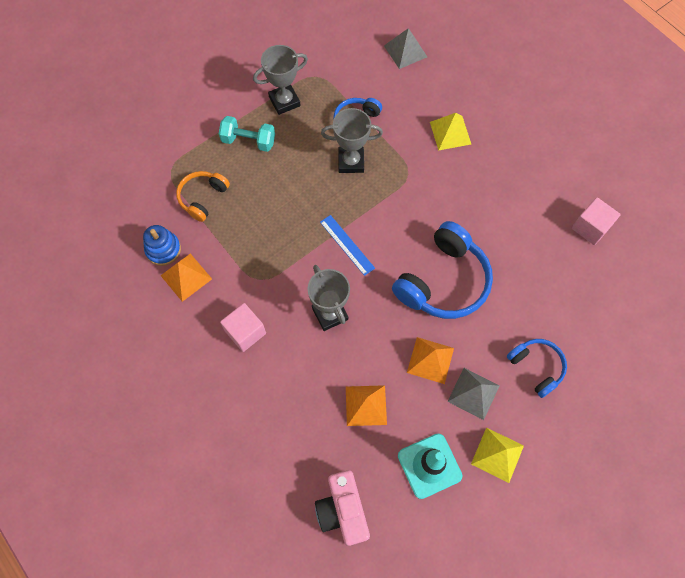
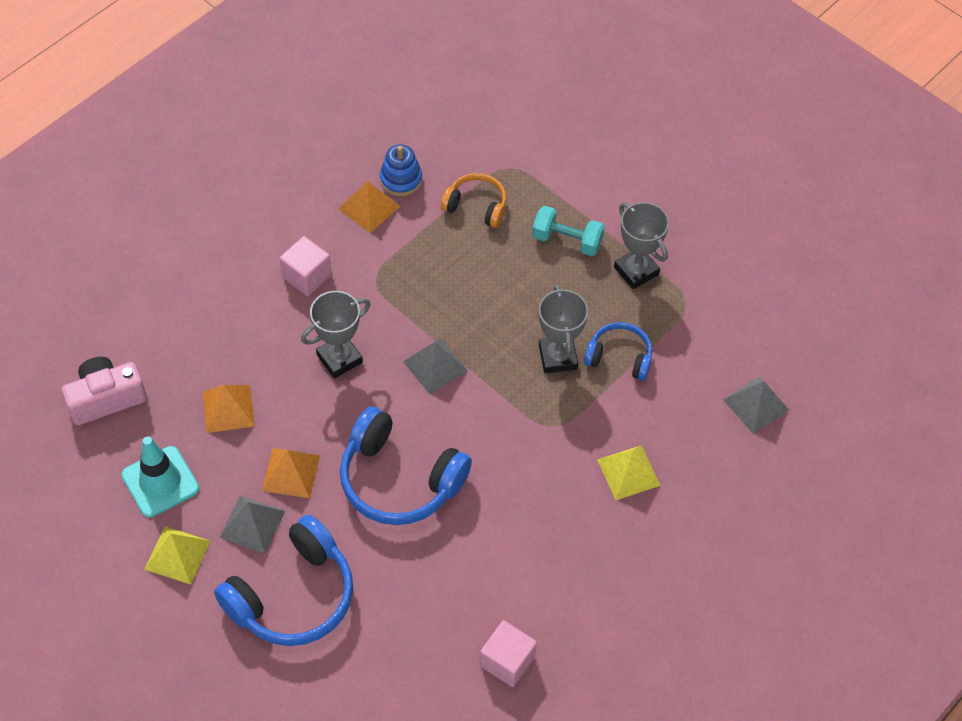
camera: 80 degrees right, 10 degrees down
(248, 141) = (567, 240): turquoise dumbbell -> turquoise dumbbell turned 75 degrees counterclockwise
(347, 245) = (435, 366): blue ruler -> grey pyramid
(536, 367) = (293, 595): blue headphones -> blue headphones, size x1.77

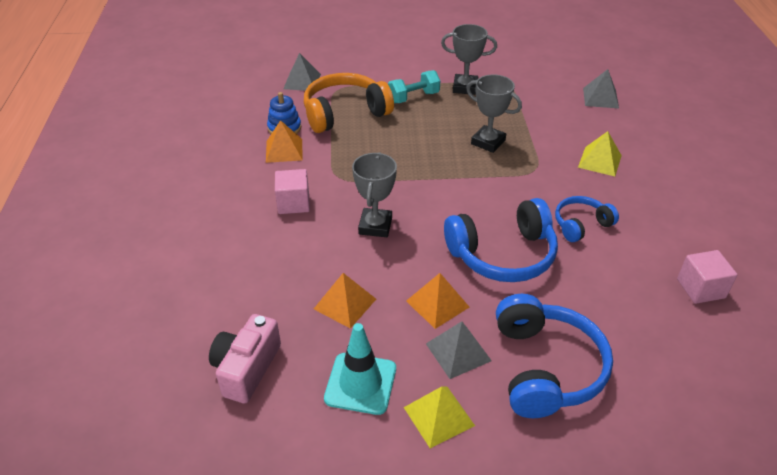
camera: 45 degrees left, 15 degrees down
(435, 366) = (434, 190): grey pyramid -> grey pyramid (302, 81)
(476, 206) = (345, 113): orange headphones -> orange headphones, size x1.77
(619, 357) = (515, 122): blue headphones -> blue headphones (581, 225)

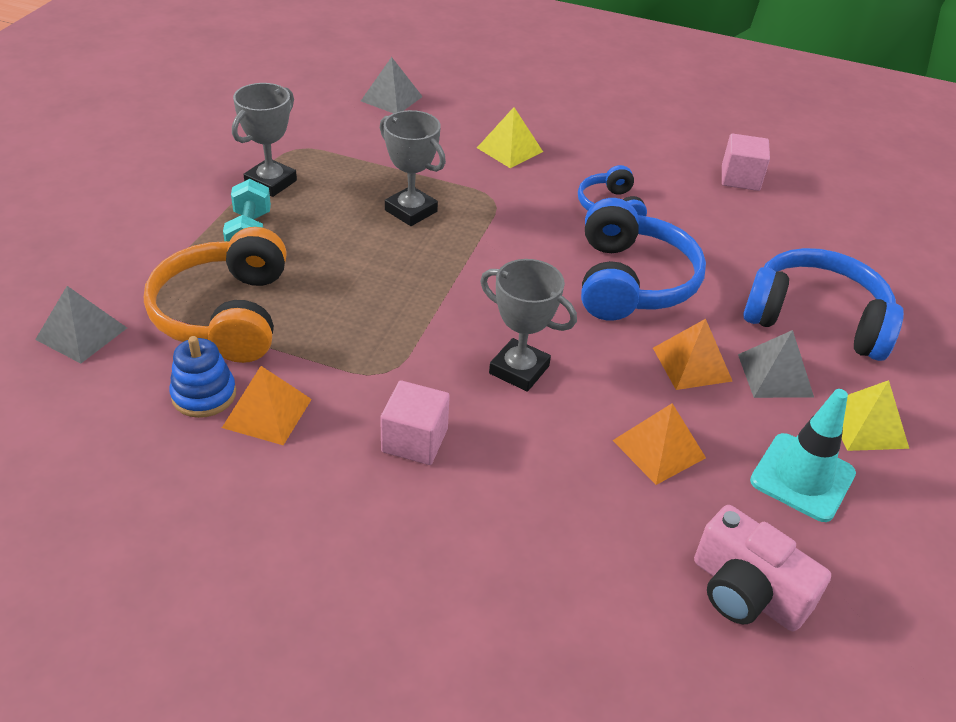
camera: 70 degrees left, 0 degrees up
(488, 142) = (411, 211): grey trophy -> grey trophy turned 75 degrees clockwise

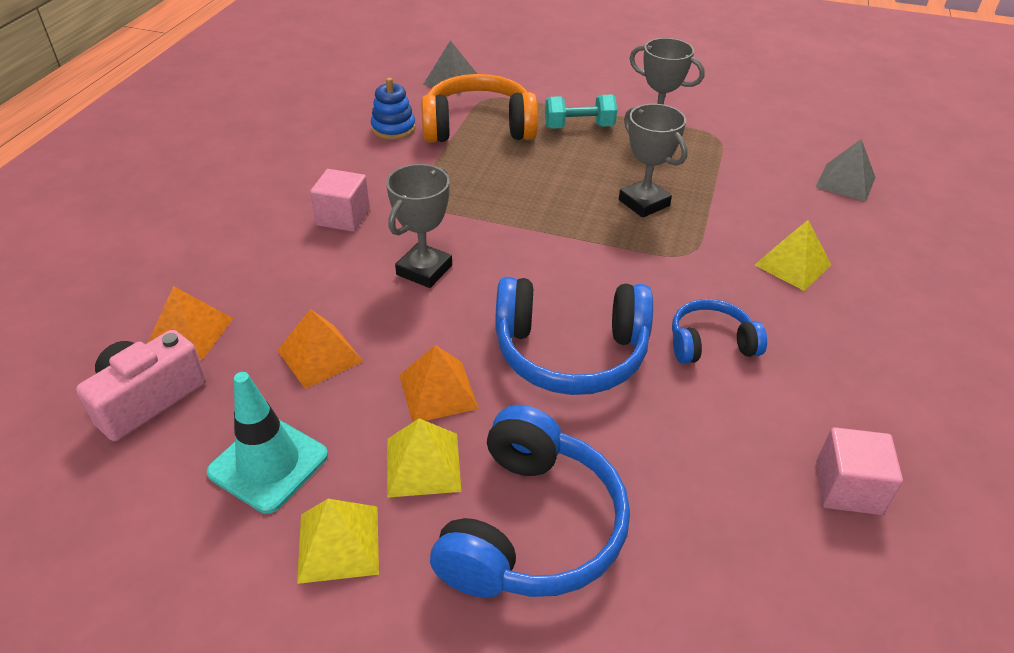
camera: 90 degrees right, 0 degrees up
(267, 413) = (375, 153): orange pyramid -> orange pyramid (190, 332)
(411, 211) = (644, 203): grey trophy -> grey trophy turned 75 degrees counterclockwise
(775, 375) = (423, 464): grey pyramid -> yellow pyramid

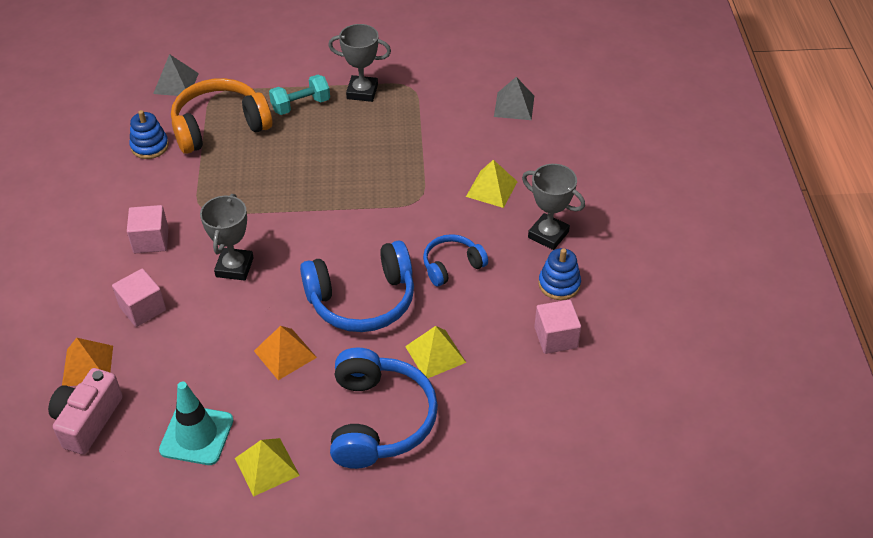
camera: 20 degrees left, 5 degrees up
(292, 286) = (142, 308): none -> pink cube
(320, 356) = (191, 354): orange pyramid -> none
(423, 464) = (296, 404): yellow pyramid -> yellow pyramid (435, 354)
(644, 203) = (374, 164): grey trophy -> grey trophy (548, 235)
(868, 411) = (559, 284): none -> blue stacking toy

